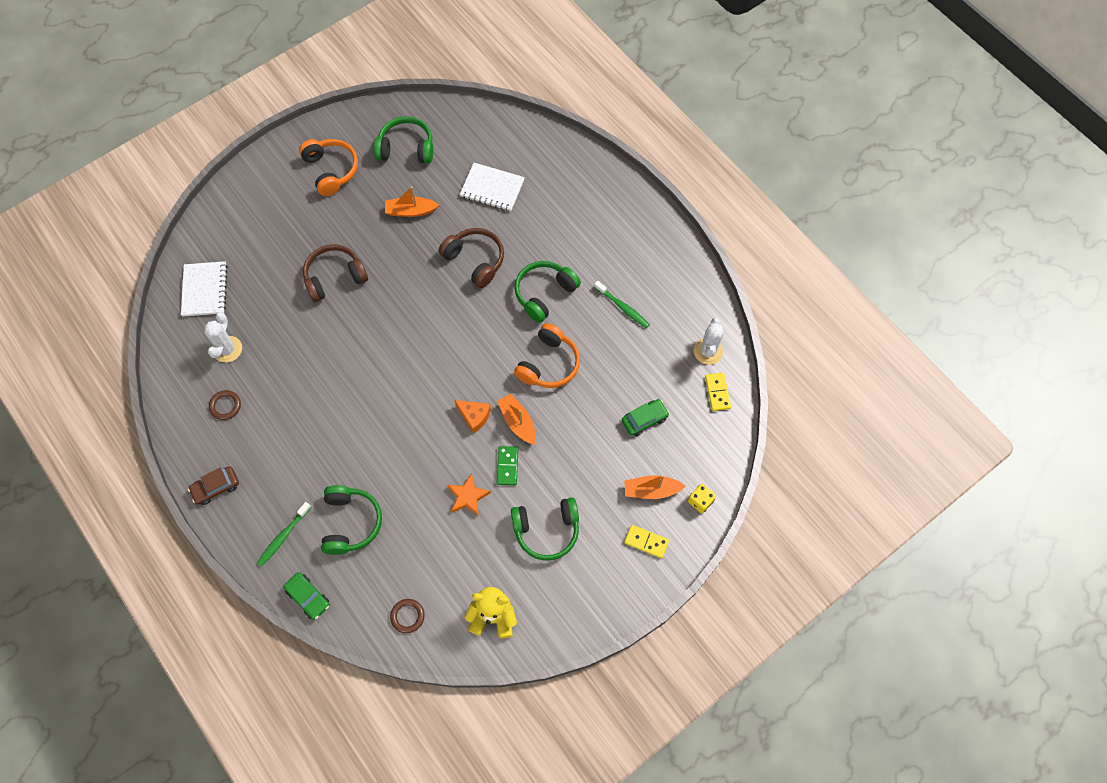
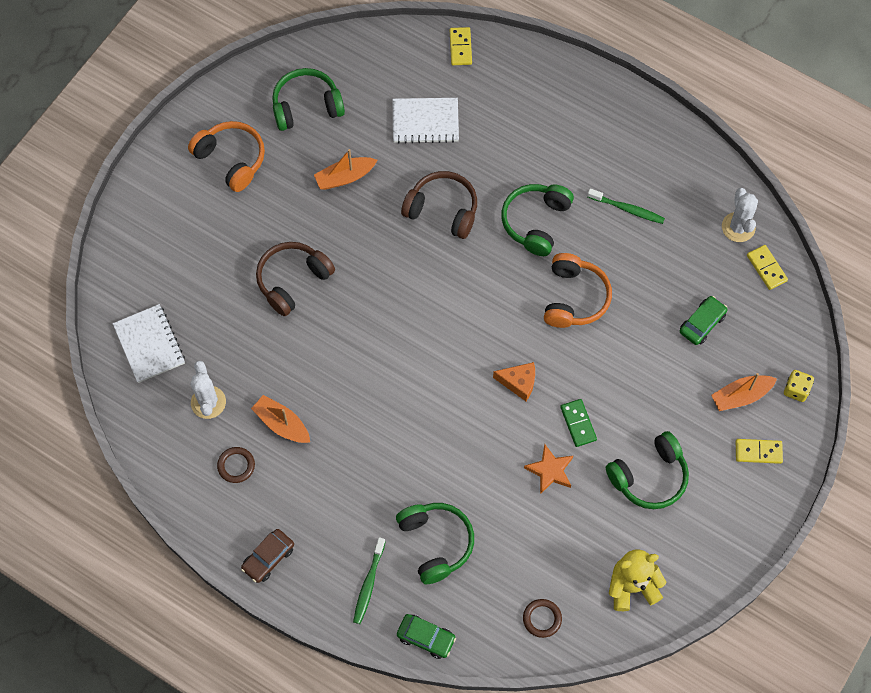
camera: 20 degrees left, 0 degrees up
(518, 422) = (568, 372): orange boat -> orange boat (282, 424)
(545, 140) = (460, 47): none -> yellow domino

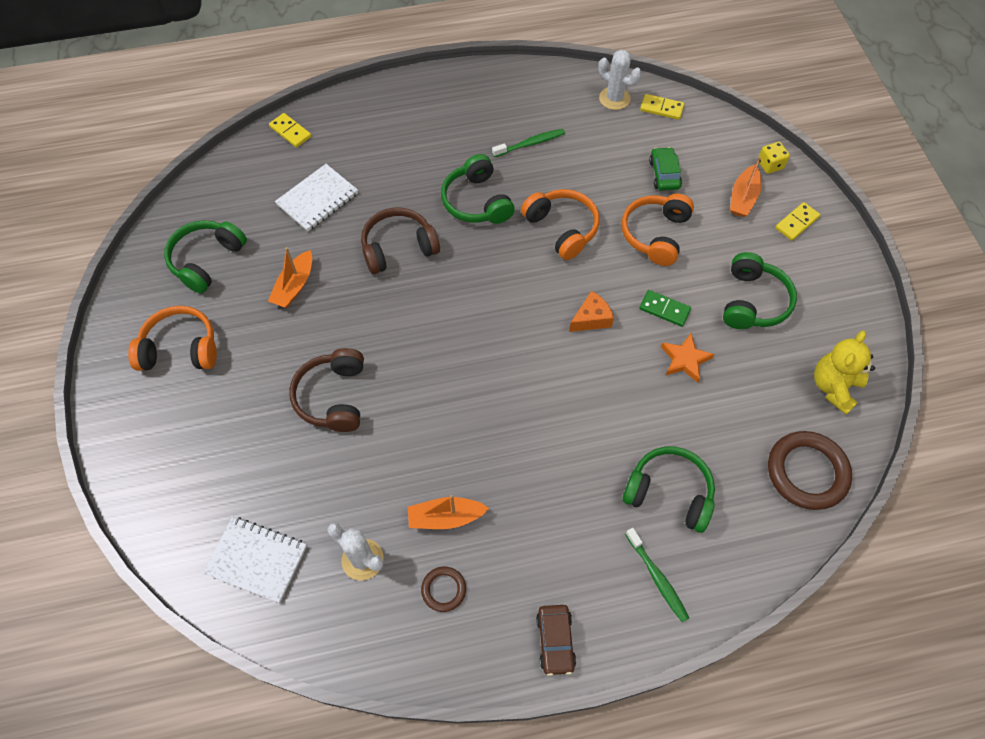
camera: 45 degrees left, 5 degrees down
(426, 637) = (747, 575): green car -> none
(542, 619) = (807, 472): brown ring -> brown ring, size x1.95
(638, 364) = (655, 234): none -> orange headphones

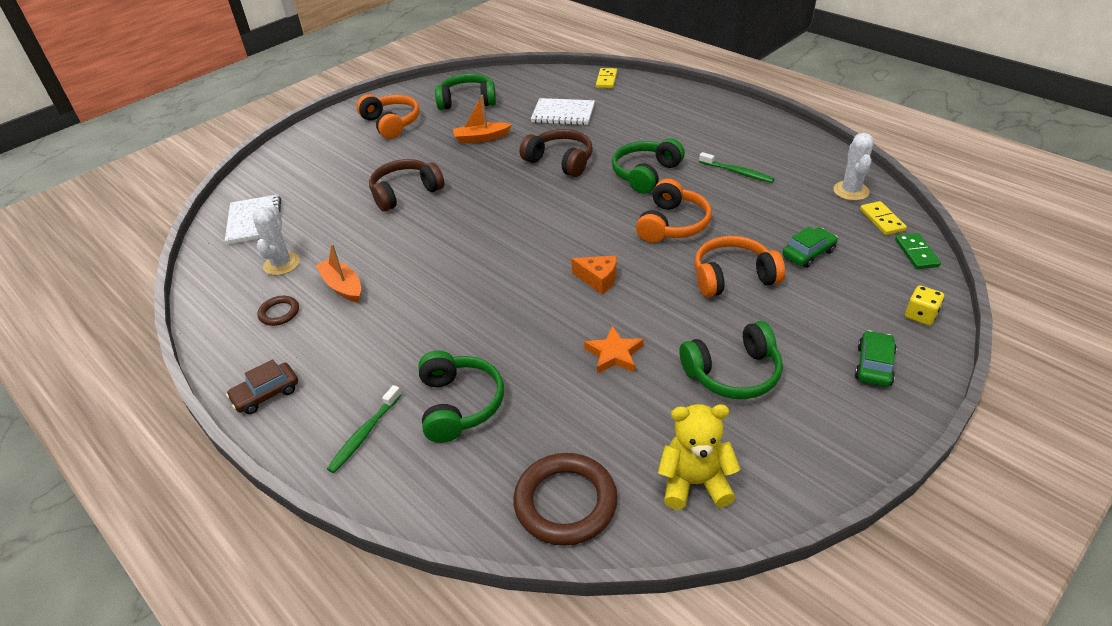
camera: 60 degrees right, 20 degrees down
(664, 309) = (656, 318): green domino -> green domino (916, 253)
(743, 198) = (851, 314): orange boat -> none
(796, 223) = (874, 365): yellow domino -> green car

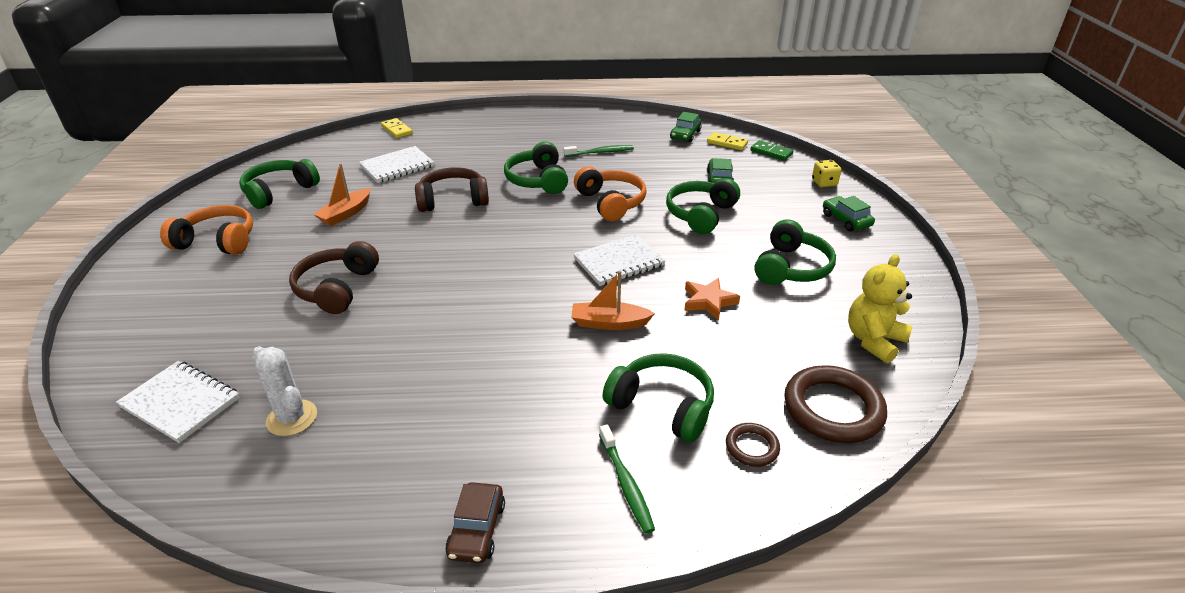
camera: 50 degrees left, 5 degrees down
(279, 313) = (367, 458): brown ring -> brown ring (752, 447)
(342, 286) = (401, 394): orange boat -> orange boat (609, 323)
(598, 279) = (619, 262): orange cheese -> white notebook
(733, 277) = (700, 214): orange headphones -> green headphones
(851, 191) = (685, 135): white cactus -> green car

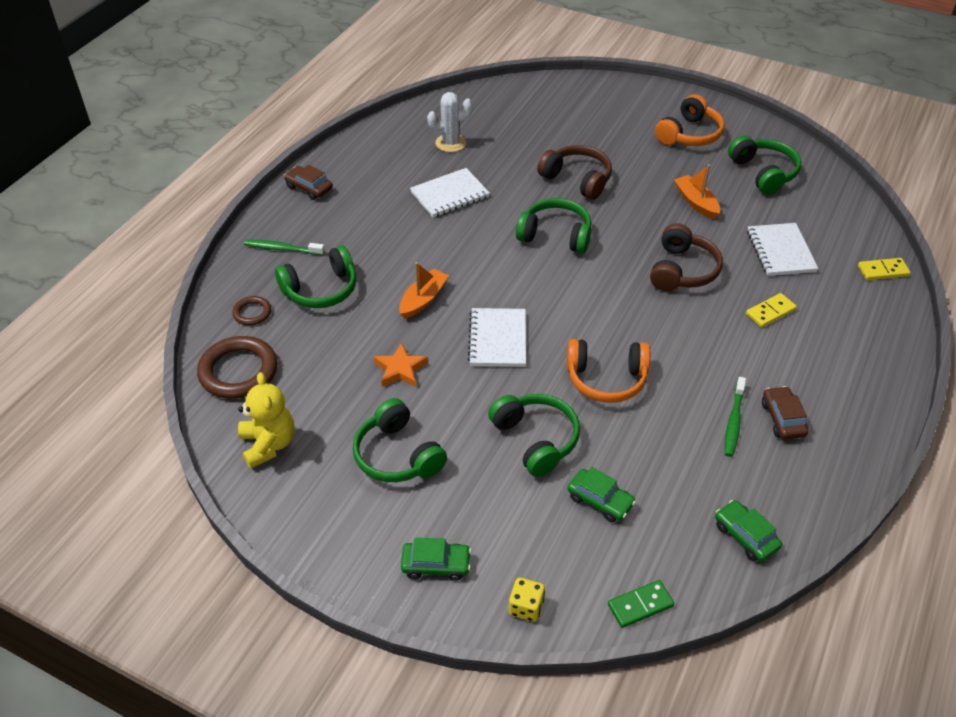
camera: 120 degrees right, 10 degrees up
(181, 402) = (499, 108): white notebook -> white notebook (450, 195)
(538, 180) = (691, 342): green headphones -> green headphones (555, 235)
(580, 139) = (782, 419): none -> brown car
(727, 143) = (695, 570): yellow domino -> yellow domino (770, 312)

